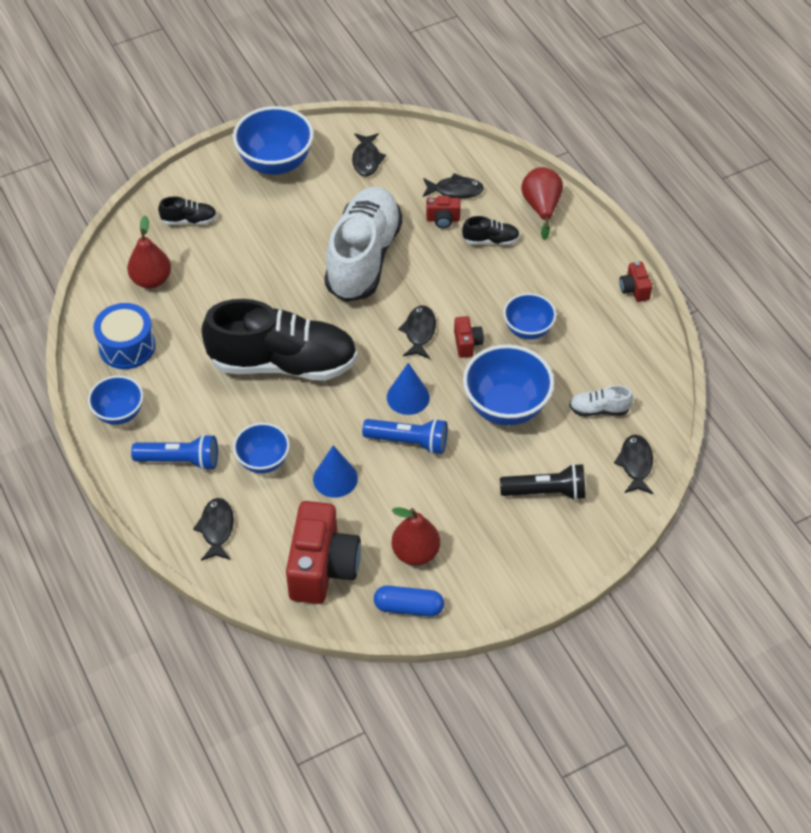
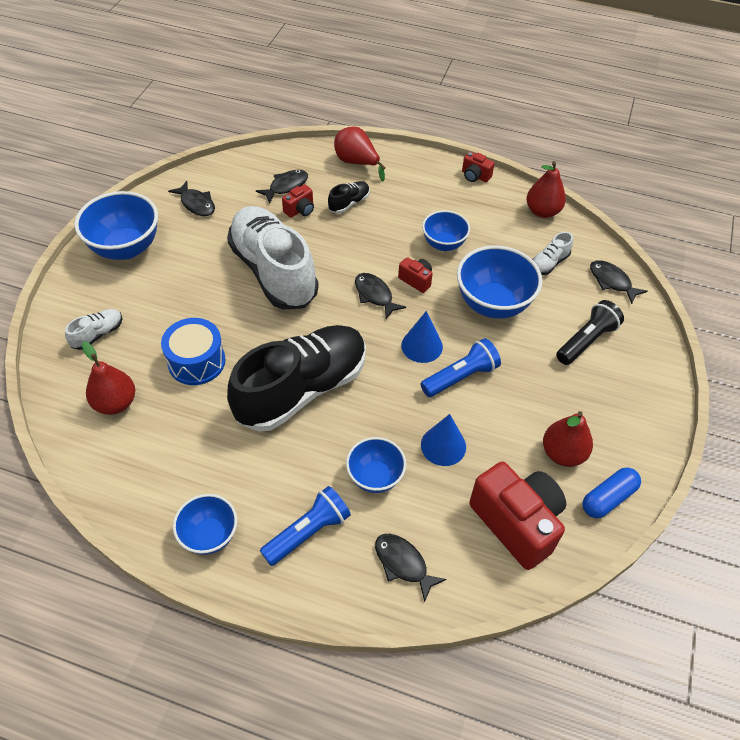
camera: 45 degrees left, 0 degrees up
(127, 346) = (153, 473): blue drum -> blue drum (196, 361)
(189, 220) = (98, 334): black shoe -> white shoe
(655, 362) = (542, 211): none -> red pear

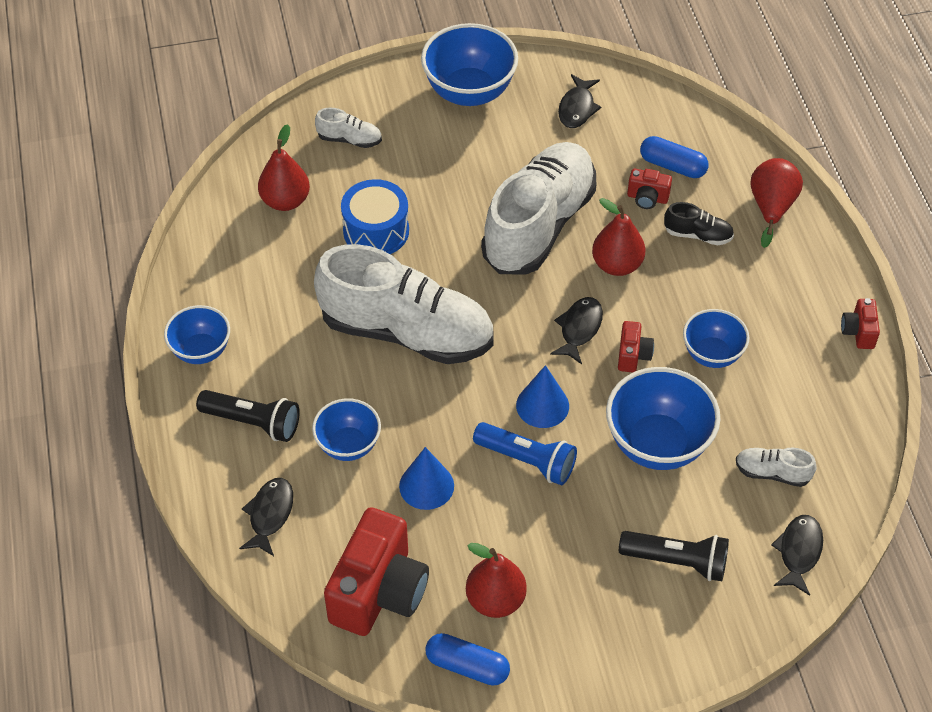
camera: 60 degrees right, 0 degrees up
(286, 186) = (672, 166): black fish -> blue capsule
(302, 389) = (406, 332): black shoe -> white shoe
(308, 532) = (253, 422): blue flashlight -> black flashlight
(542, 211) = (859, 429): red pear -> red pear (617, 265)

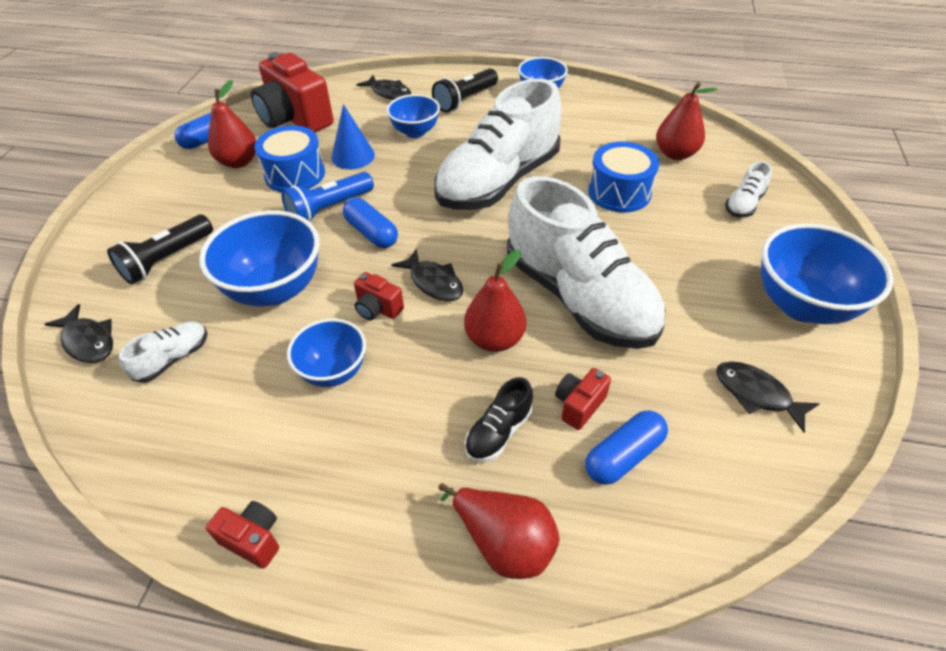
camera: 115 degrees right, 5 degrees down
(488, 526) = (295, 174): none -> blue drum
(542, 405) = (371, 233): blue cone -> blue capsule

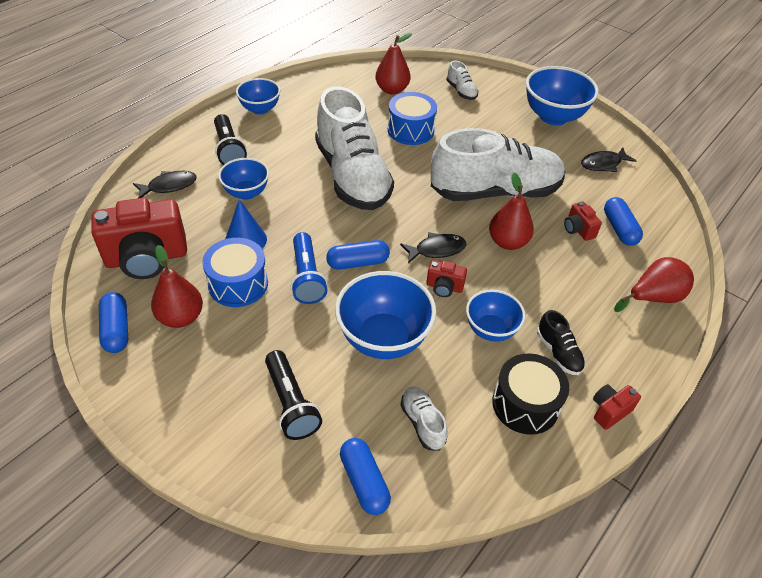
camera: 65 degrees left, 0 degrees up
(88, 341) = (364, 482): black fish -> blue capsule
(231, 441) = (525, 404): none -> black drum
(378, 309) = (444, 287): red camera -> red camera turned 45 degrees clockwise
(498, 432) = (581, 270): black shoe -> black shoe (558, 352)

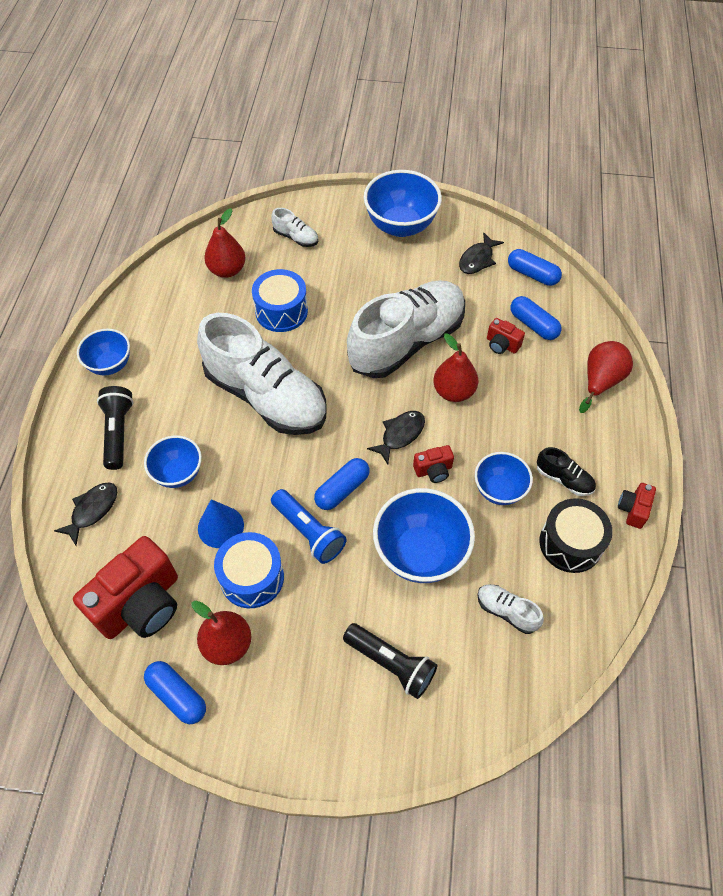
camera: 30 degrees left, 10 degrees up
(229, 149) = (118, 432): black flashlight -> black flashlight turned 135 degrees counterclockwise
(364, 482) = (500, 693): blue capsule -> blue capsule (532, 274)

